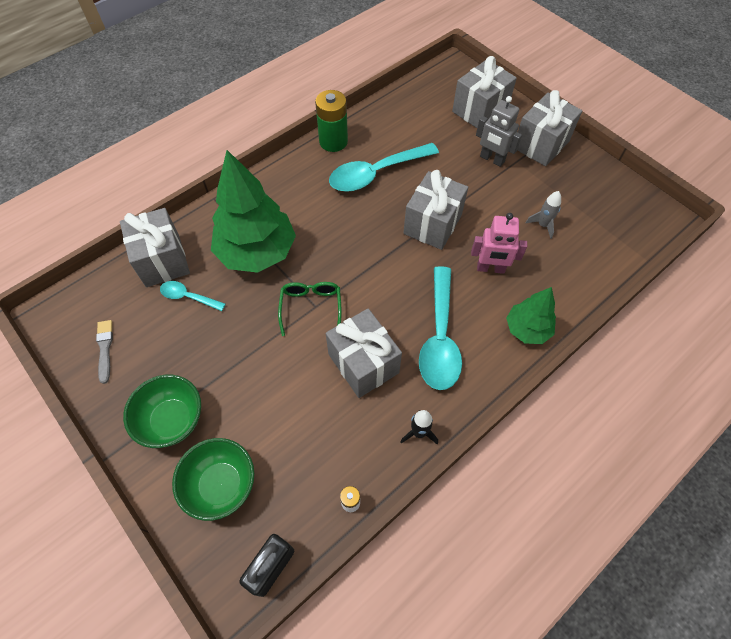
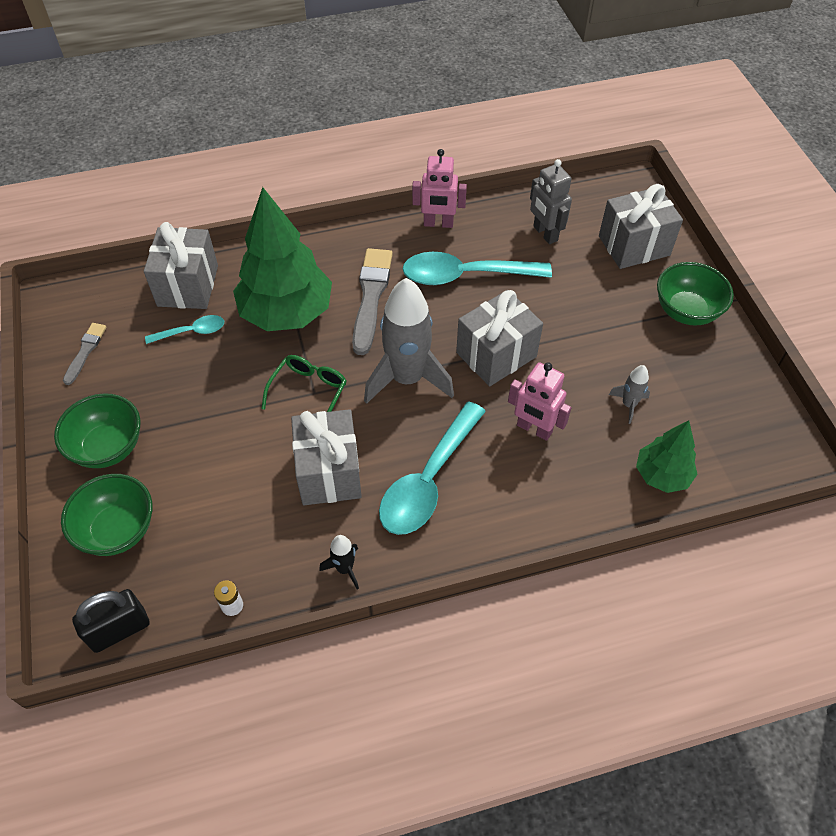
camera: 25 degrees right, 5 degrees down
(188, 297) = (192, 332): turquoise spoon -> turquoise spoon turned 120 degrees clockwise
(315, 215) = (371, 297): none -> grey brush
(333, 141) = (438, 224): green battery -> pink robot
(379, 267) = (407, 378): none -> grey rocket
(492, 159) = (613, 307): grey robot -> grey robot (545, 233)
(527, 329) = (535, 513): green tree -> green tree (662, 475)
(541, 144) = (686, 311): grey gift -> green bowl

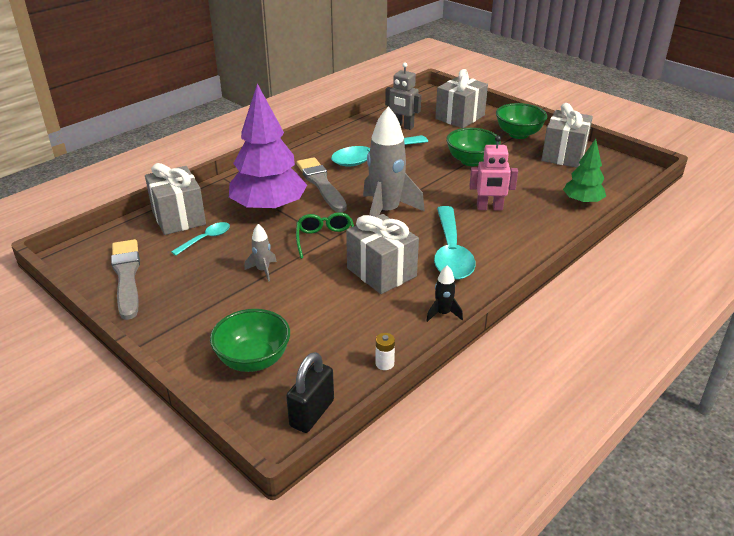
camera: 30 degrees left, 20 degrees down
(85, 351) = (126, 276): grey brush -> grey brush, size x1.84
(108, 447) = (199, 319): green bowl -> green bowl (471, 161)
(286, 313) = (269, 208): green tree -> purple tree
(438, 224) = (330, 140): pink robot -> none
(496, 354) = (430, 184): grey gift -> grey gift (563, 155)
(628, 405) = (531, 180): grey rocket -> grey rocket (263, 270)

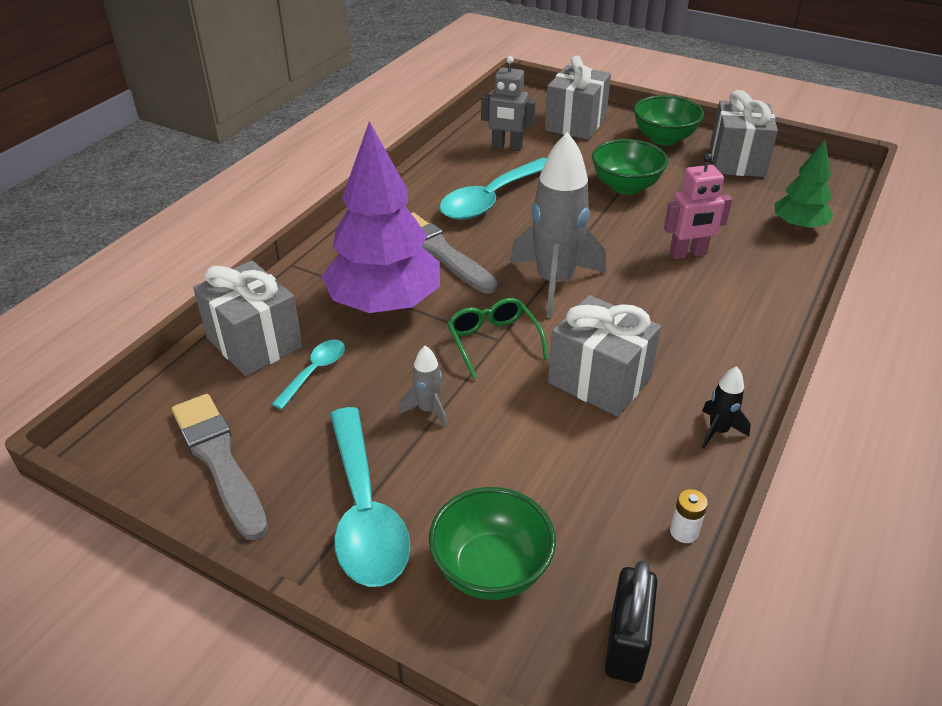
camera: 15 degrees left, 5 degrees up
(451, 252) = (675, 331): turquoise spoon -> turquoise spoon (364, 511)

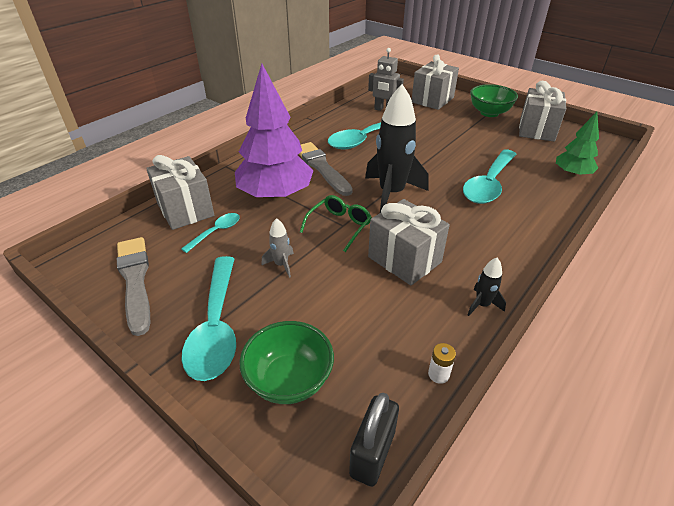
camera: 10 degrees right, 0 degrees up
(493, 342) = (339, 226): green glasses -> green glasses turned 45 degrees clockwise
(554, 283) = (391, 193): grey rocket -> black rocket
(625, 186) = (456, 139): green bowl -> none
(688, 254) = (488, 184): pink robot -> turquoise spoon

